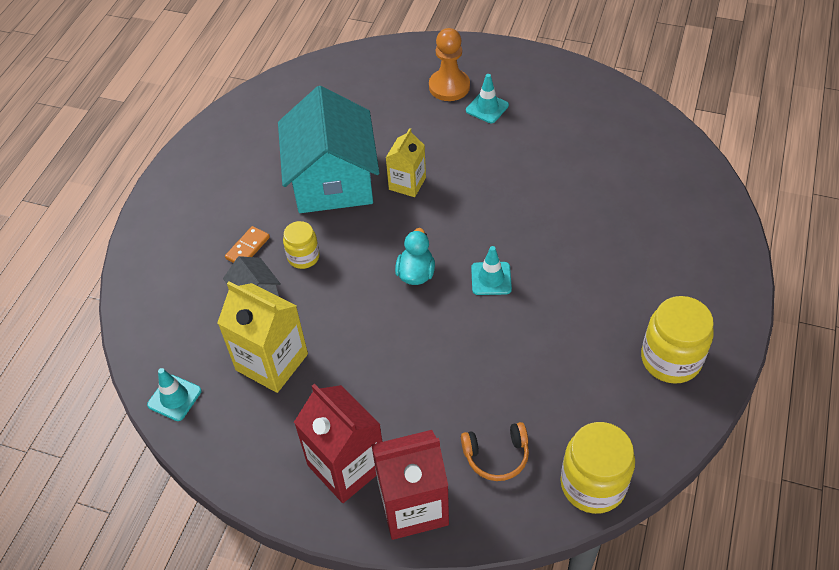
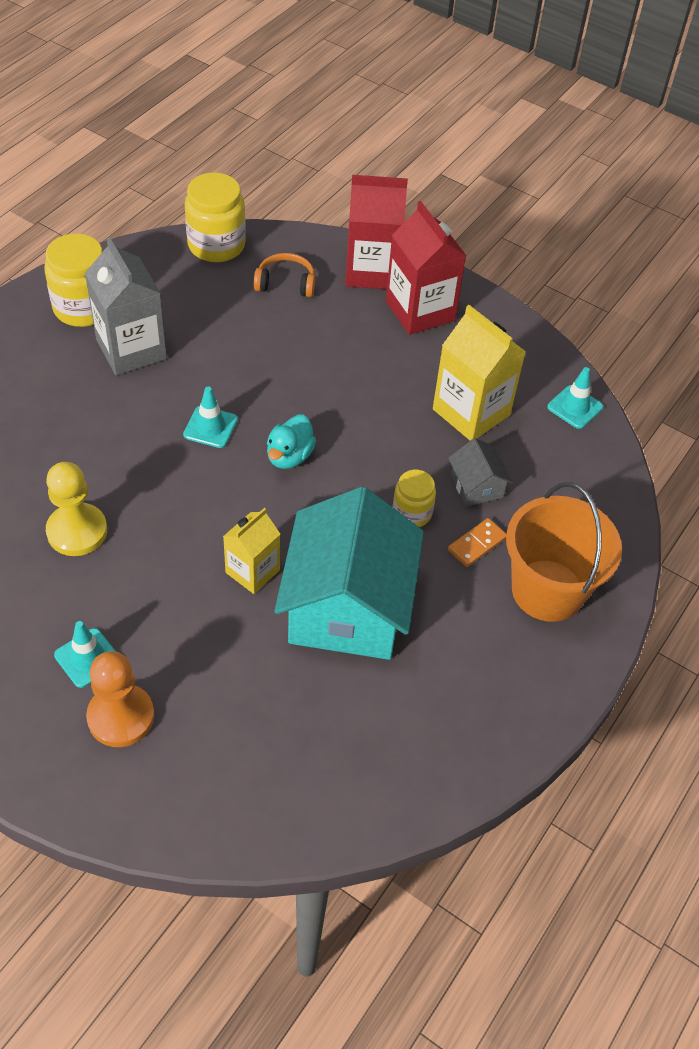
camera: 170 degrees left, 0 degrees up
(189, 230) = (547, 590): none -> orange bucket
(543, 174) = (77, 531): none -> yellow pawn
(599, 330) = (131, 349): none -> grey carton

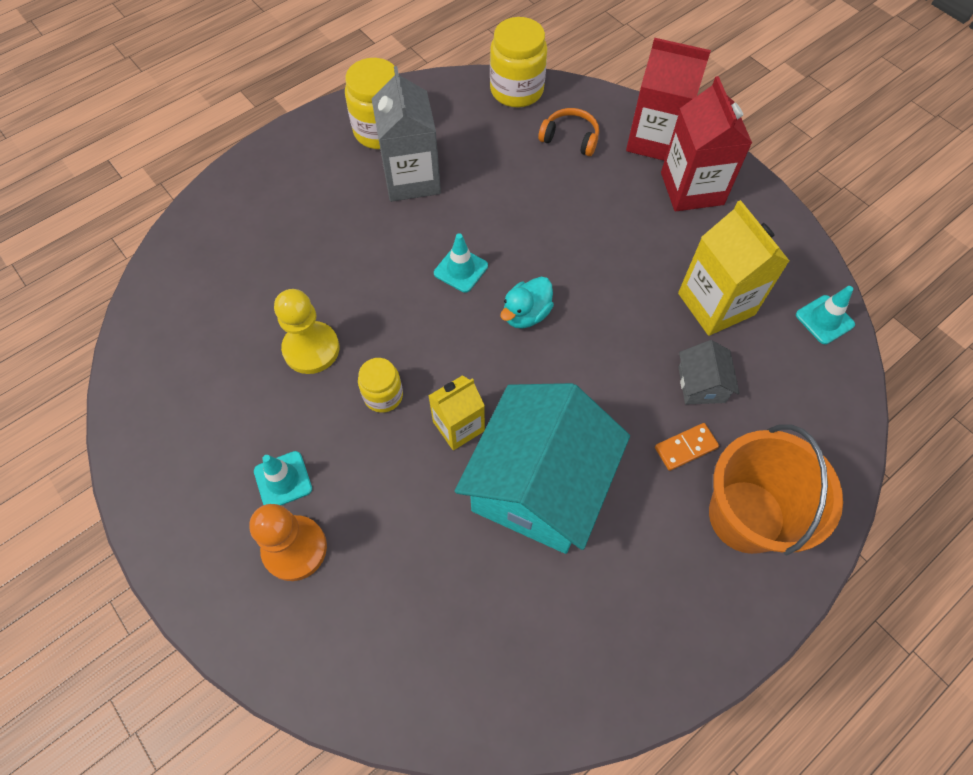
camera: 20 degrees right, 10 degrees up
(412, 513) = (629, 399): yellow jar -> yellow jar (383, 395)

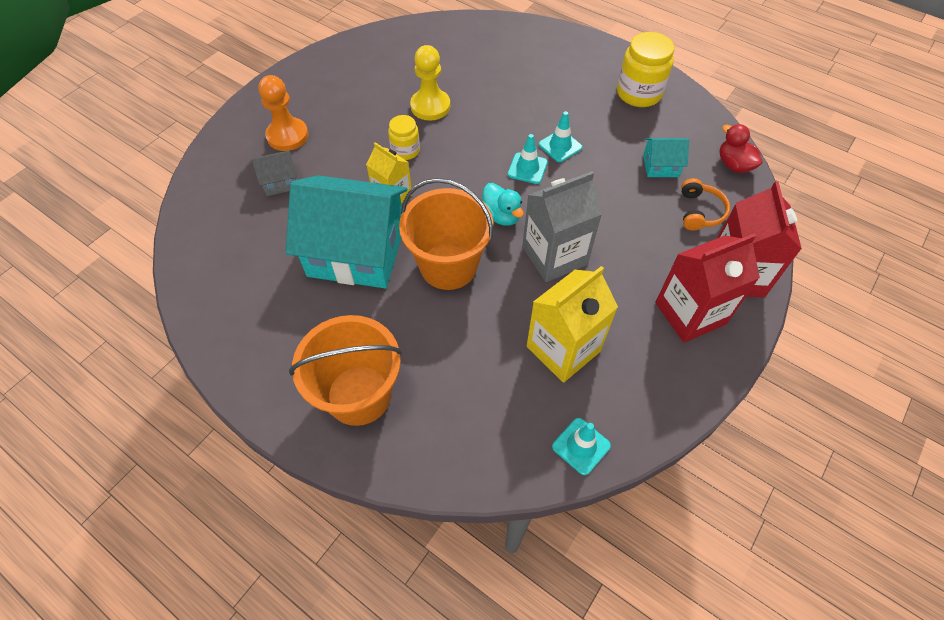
camera: 75 degrees right, 5 degrees down
(283, 480) = (332, 118): turquoise traffic cone -> turquoise traffic cone (560, 146)
(411, 178) = (601, 121): grey carton -> grey carton (554, 256)
(498, 148) = (660, 166): none -> turquoise house
(516, 90) = (734, 165): yellow jar -> red duck
(526, 314) = (501, 216): turquoise duck -> turquoise duck turned 150 degrees counterclockwise
(586, 386) = (448, 266): none -> orange bucket
(685, 447) = (411, 343): orange domino -> none
(701, 384) = (475, 347): grey house -> grey house (280, 181)

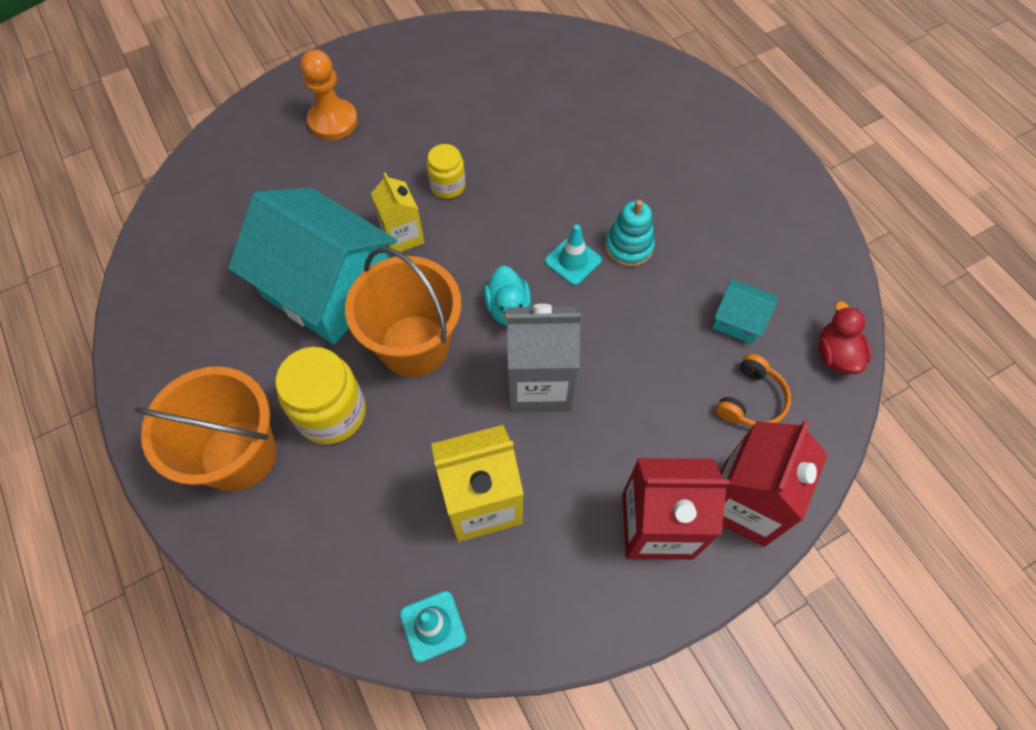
camera: 25 degrees right, 5 degrees up
(280, 181) = (296, 173): grey house -> none
(430, 106) = (507, 140): yellow pawn -> none
(560, 146) = (628, 247): turquoise traffic cone -> turquoise stacking toy
(639, 93) = (769, 213): yellow jar -> yellow jar (331, 413)

